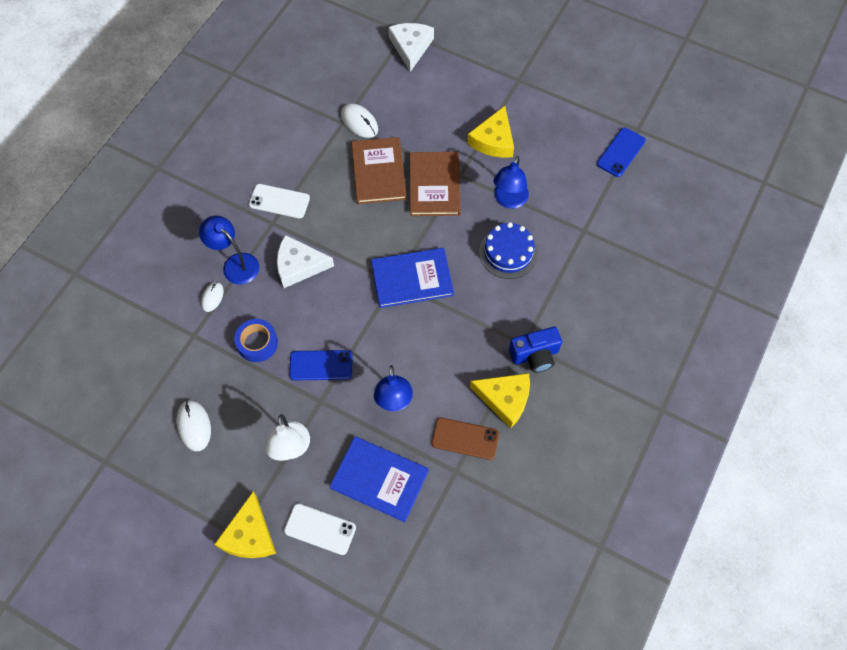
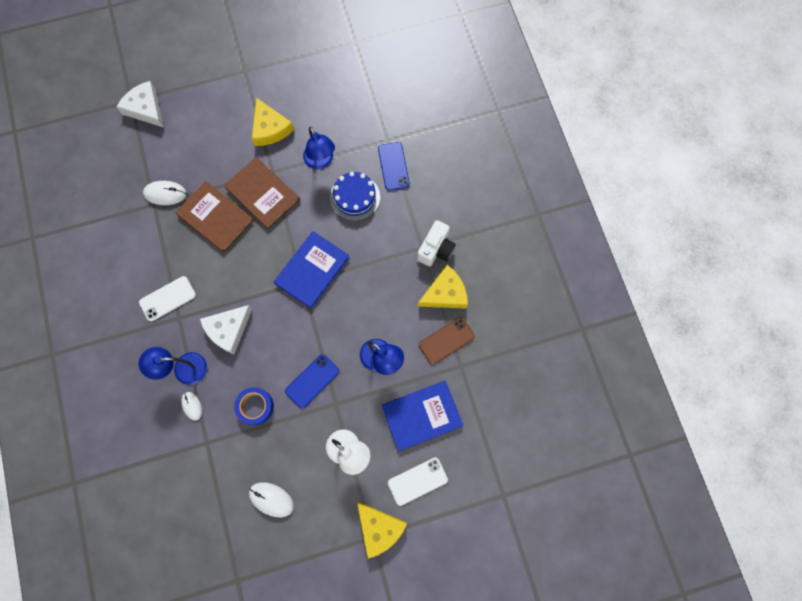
camera: 45 degrees left, 10 degrees up
(535, 355) = (436, 249): blue camera -> white camera
(621, 152) = (359, 67): blue phone -> blue phone (393, 166)

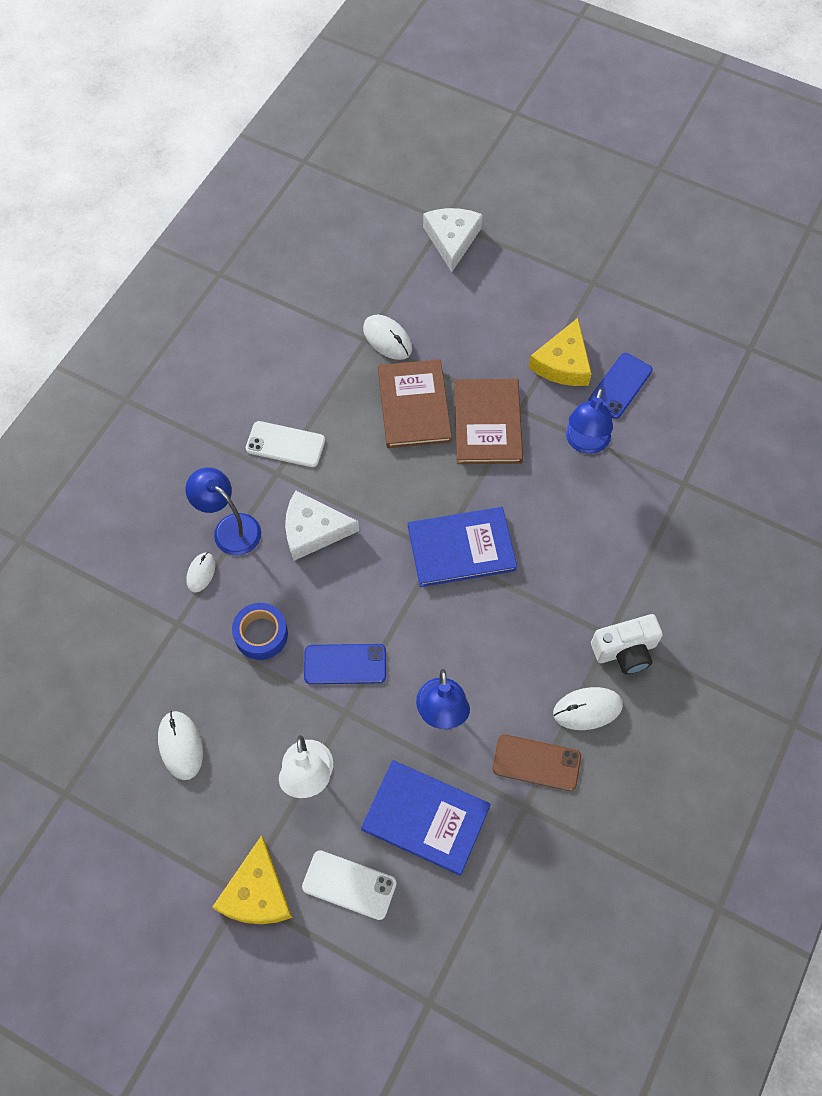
camera: 45 degrees right, 10 degrees down
(355, 197) = (586, 513): blue cake -> none
(393, 166) = (664, 517): blue phone -> blue phone (620, 386)
(445, 293) = (587, 709): yellow cheese -> white mouse

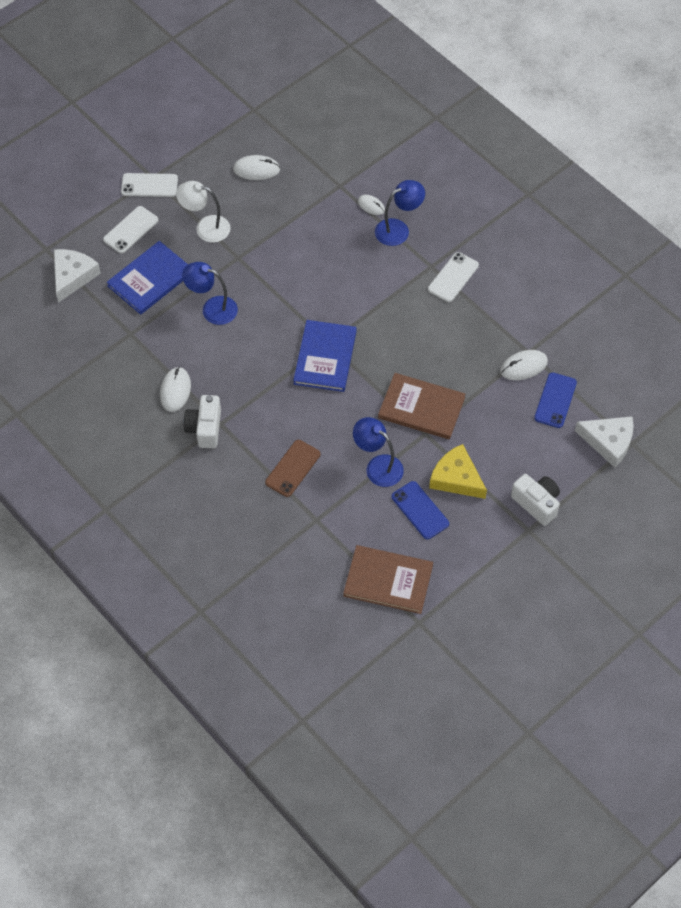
camera: 110 degrees right, 5 degrees down
(257, 893) = (149, 185): yellow cheese -> white phone
(261, 634) = (312, 227): blue tape -> none
(313, 530) = (376, 275): white cheese -> white cheese (72, 276)
(345, 664) = (270, 266): blue phone -> blue phone (555, 400)
(414, 405) = (456, 365): brown book -> brown book (388, 580)
(536, 763) = (155, 349): brown phone -> brown phone (293, 468)
(557, 283) = (536, 503): none -> white camera

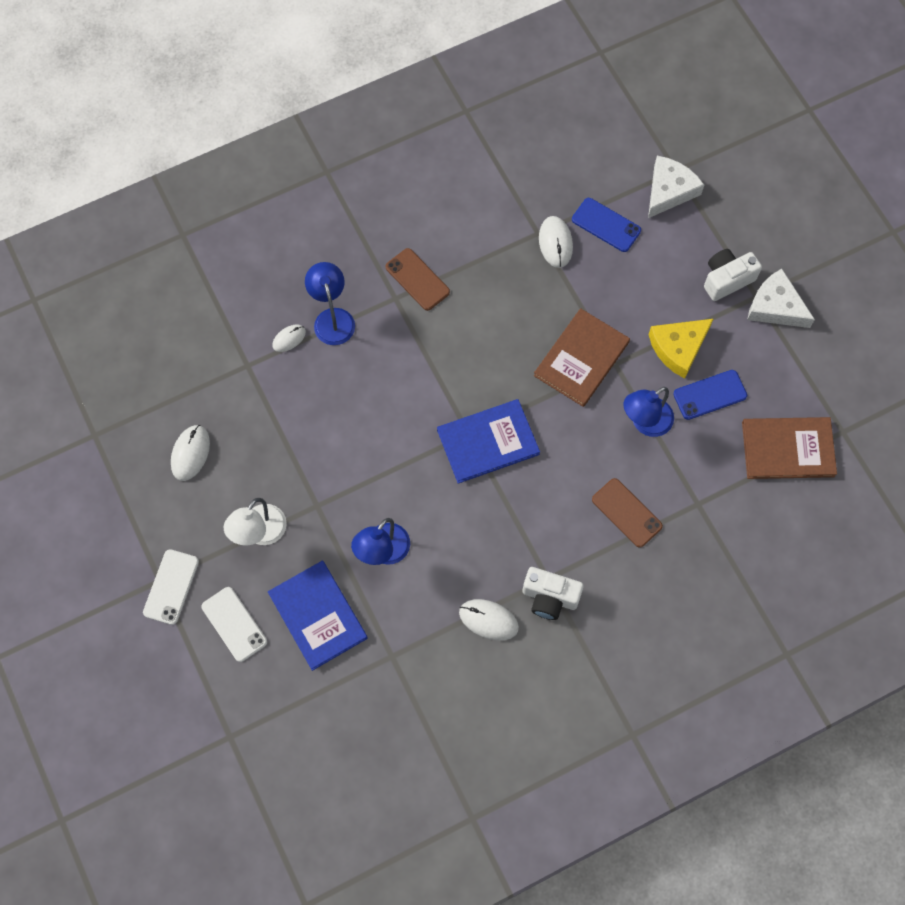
camera: 75 degrees left, 10 degrees up
(72, 276) = (283, 710): white cheese -> white cheese (775, 306)
(325, 357) = (488, 442): blue book -> blue book turned 45 degrees counterclockwise
(388, 580) = (788, 449): brown book -> brown book turned 60 degrees clockwise
(453, 277) = (417, 279): white phone -> brown phone

